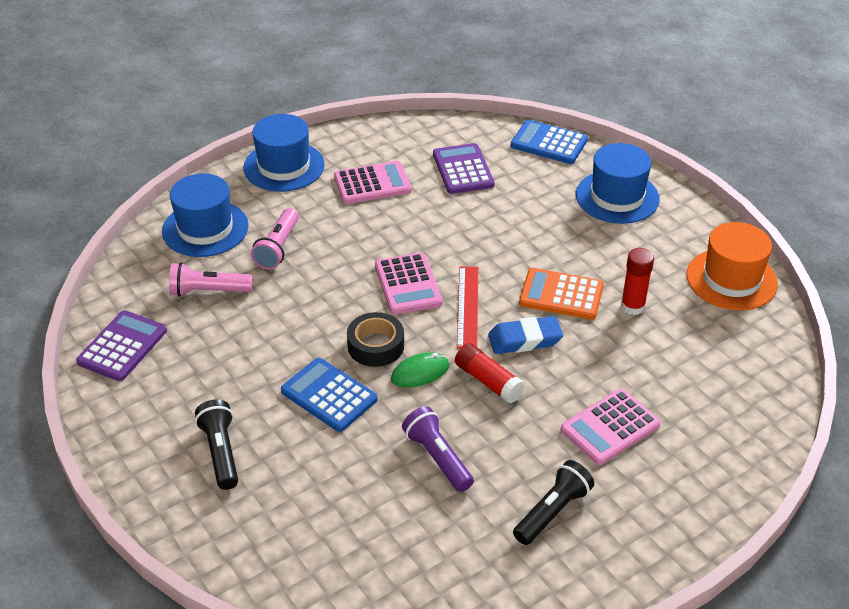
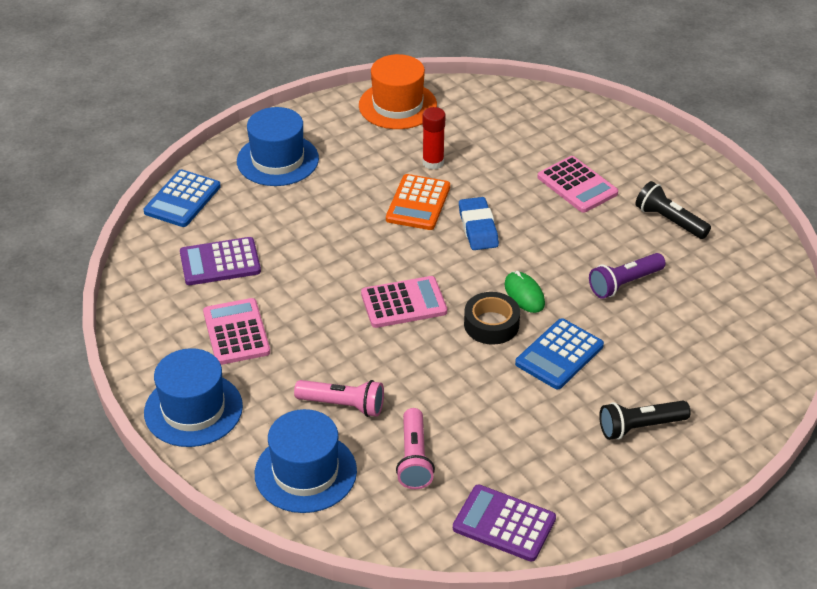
camera: 90 degrees left, 0 degrees up
(467, 307) = (435, 262): red ruler -> none
(488, 381) = (531, 251): red glue stick -> none

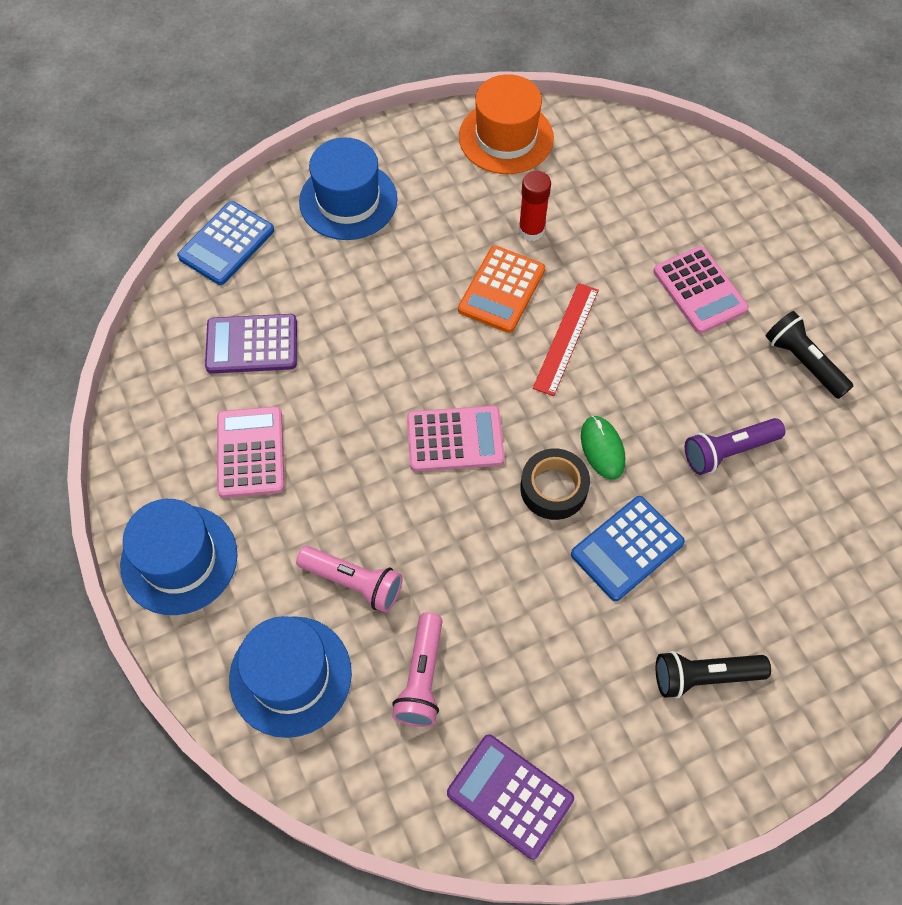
camera: 10 degrees right, 20 degrees up
(478, 228) = (566, 338): blue eraser -> red ruler

